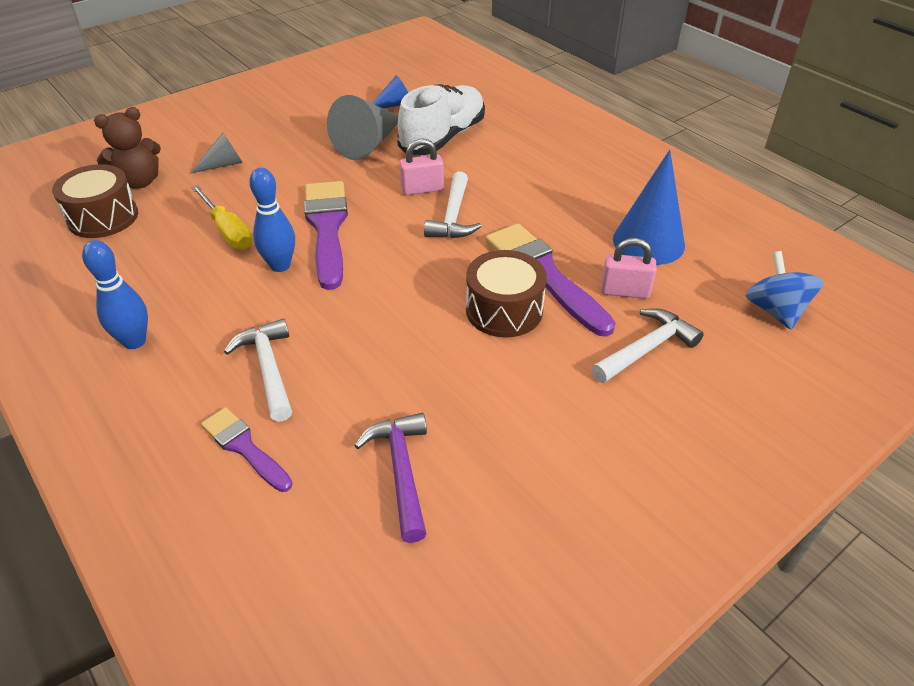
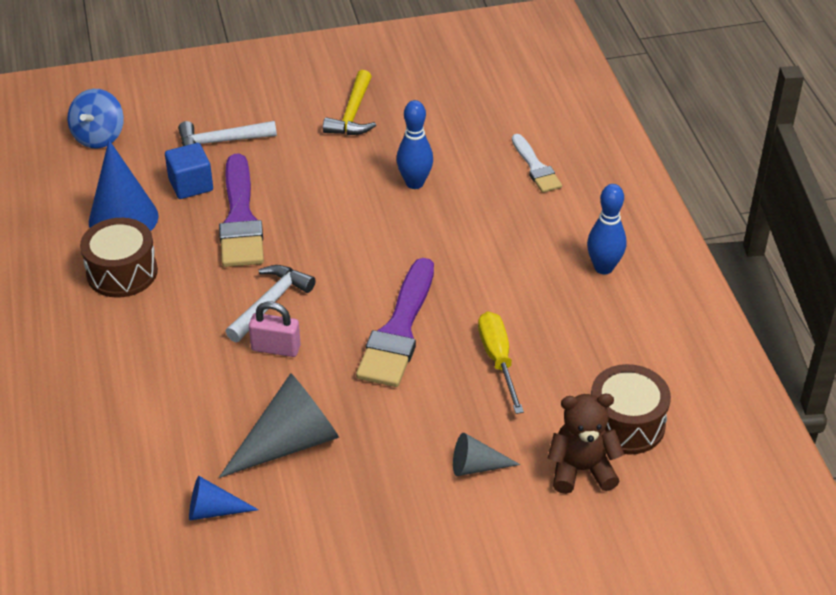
camera: 155 degrees left, 0 degrees up
(244, 447) = (536, 167): purple brush -> white brush
(268, 368) = (502, 213): white hammer -> none
(280, 265) = (461, 301): blue bowling pin -> blue bowling pin (414, 183)
(401, 471) = (441, 125): purple hammer -> none
(443, 137) = (197, 421): white shoe -> none
(504, 310) = (297, 200): brown drum -> brown drum (122, 272)
(530, 445) = (352, 114): none -> yellow hammer
(625, 291) = (191, 185): pink padlock -> blue cube

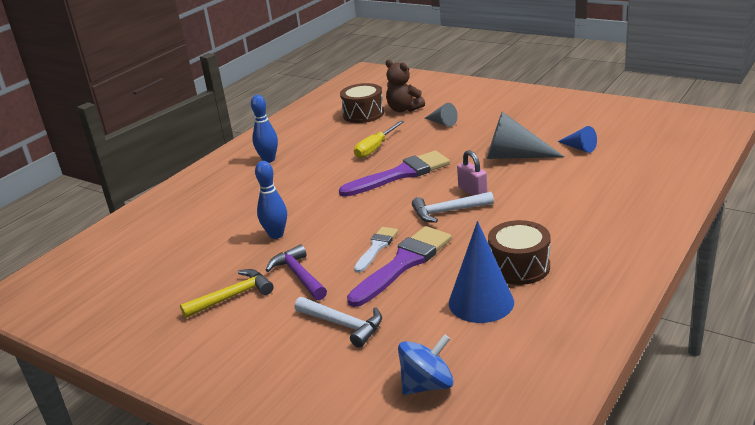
camera: 130 degrees left, 15 degrees down
(191, 185) = (406, 303): blue cube -> none
(324, 159) = (298, 275): none -> purple hammer
(536, 167) = (206, 212): white brush -> white brush (376, 247)

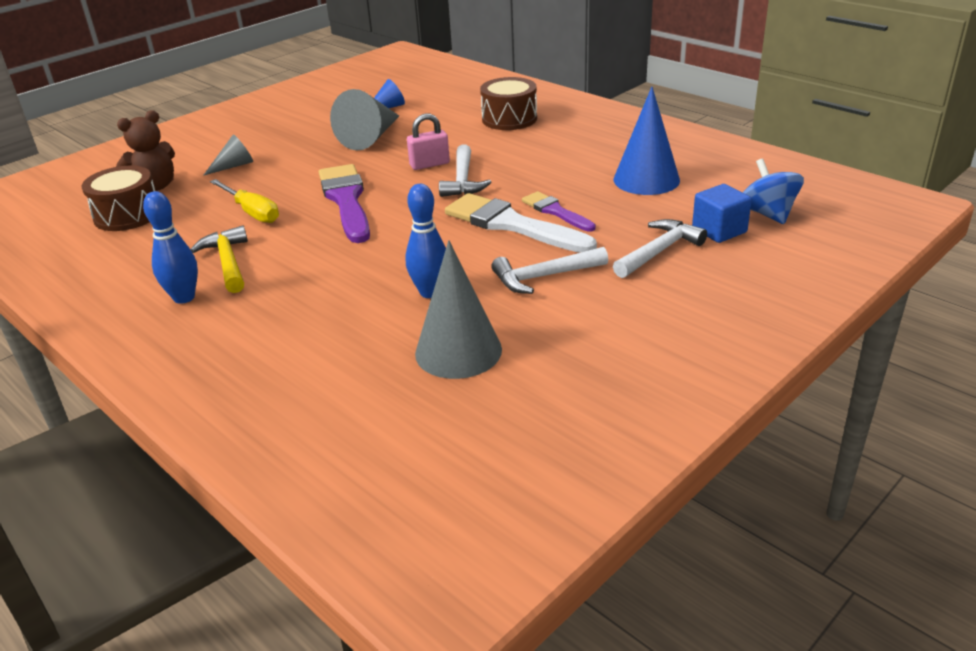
camera: 80 degrees left, 5 degrees up
(207, 259) = (458, 351): none -> grey cone
(233, 296) = (568, 326): yellow hammer -> yellow hammer (228, 262)
(298, 275) = (544, 277): purple hammer -> white hammer
(376, 247) = (512, 225): white brush -> white brush, size x1.75
(386, 355) = (719, 230): none -> blue cube
(403, 263) = (555, 211): purple brush -> purple brush, size x0.57
(519, 267) = (594, 157): brown drum -> brown drum (509, 119)

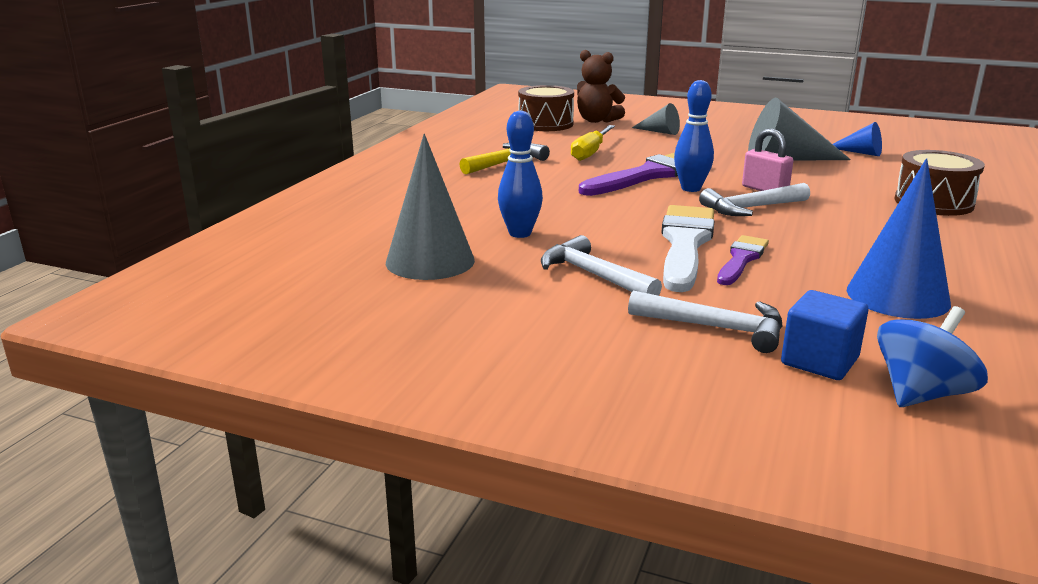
camera: 65 degrees right, 10 degrees down
(184, 297) = (446, 162): blue bowling pin -> blue bowling pin (691, 188)

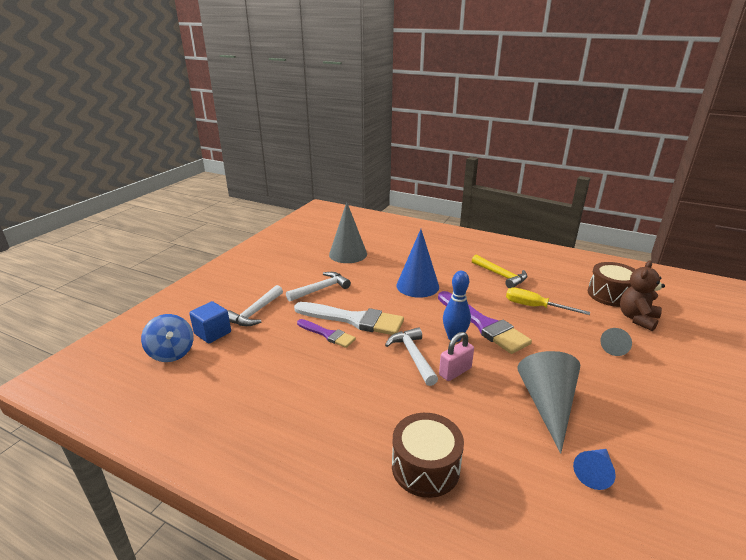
camera: 95 degrees right, 5 degrees up
(520, 233) = (377, 274): blue bowling pin -> none
(897, 296) = (260, 378): blue cone -> blue cone (417, 286)

